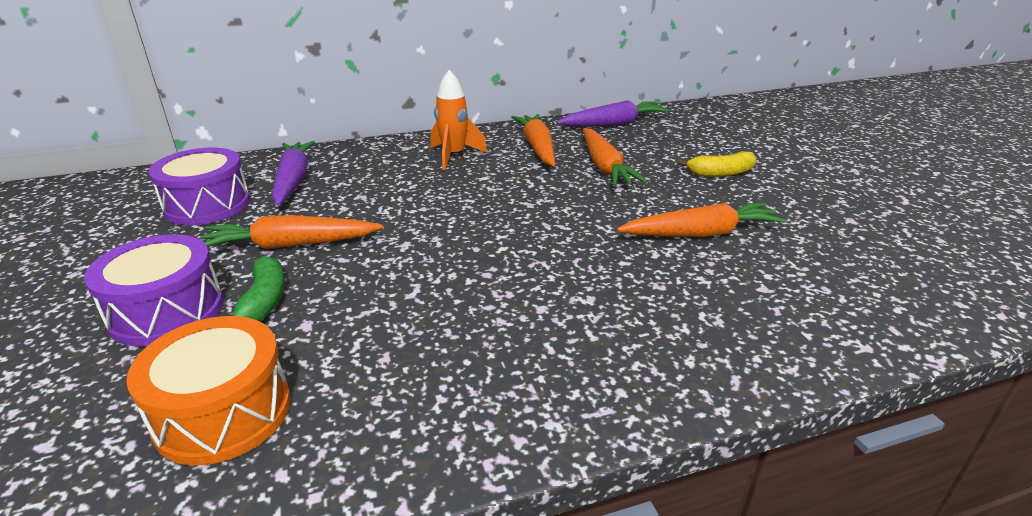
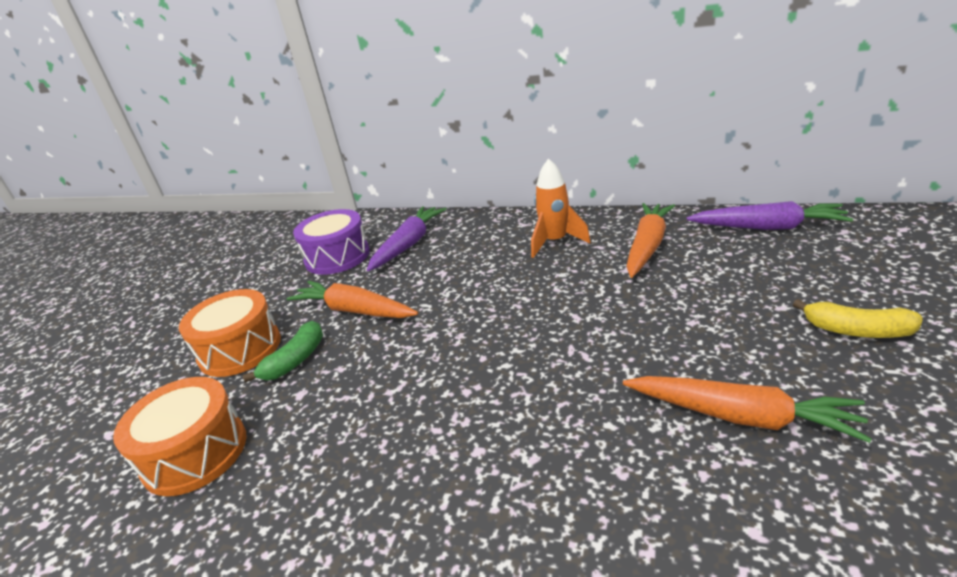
camera: 40 degrees right, 0 degrees up
(167, 311) = (240, 349): purple drum -> orange drum
(605, 167) = (702, 287): orange carrot -> none

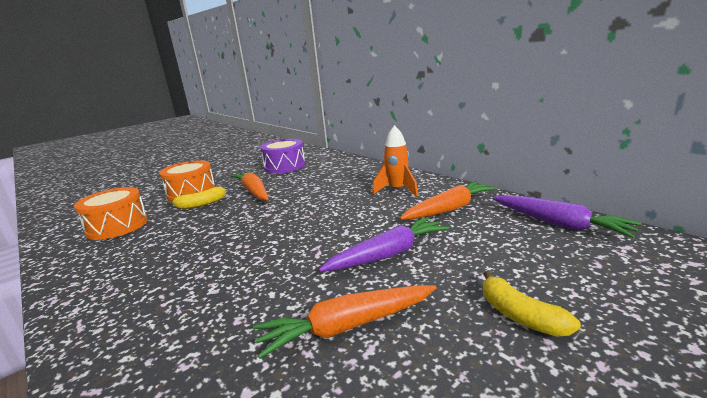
camera: 30 degrees right, 10 degrees down
(295, 360) = (201, 204): green banana -> yellow banana
(409, 244) = (323, 170): purple carrot -> purple carrot (388, 254)
(741, 416) = (347, 327): orange carrot -> orange carrot turned 105 degrees clockwise

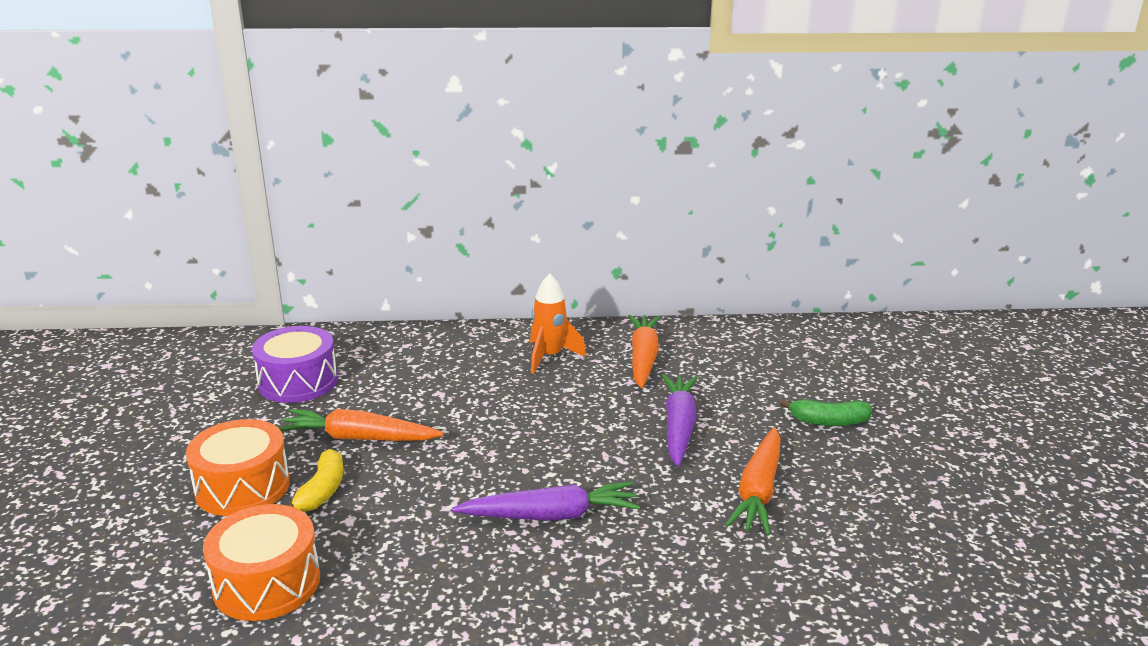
camera: 55 degrees left, 5 degrees up
(520, 315) = (828, 421): yellow banana -> green banana
(559, 224) = (746, 337): purple carrot -> purple carrot (551, 515)

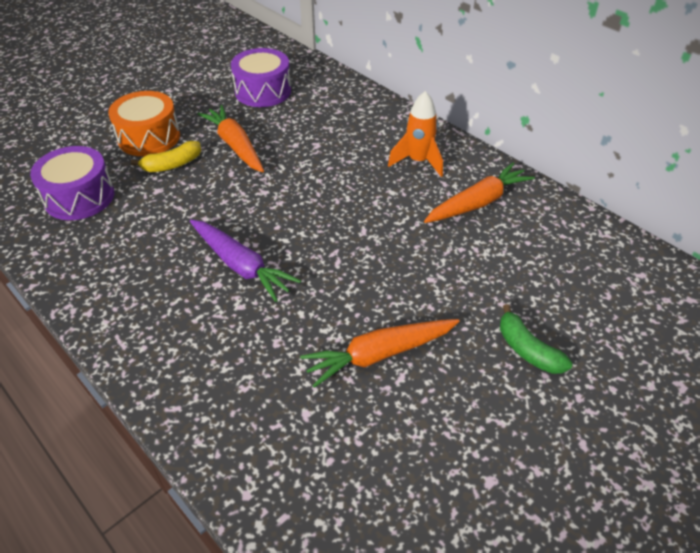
camera: 50 degrees right, 20 degrees up
(267, 583) = (79, 197): orange drum -> purple drum
(678, 426) = (412, 268): purple carrot -> none

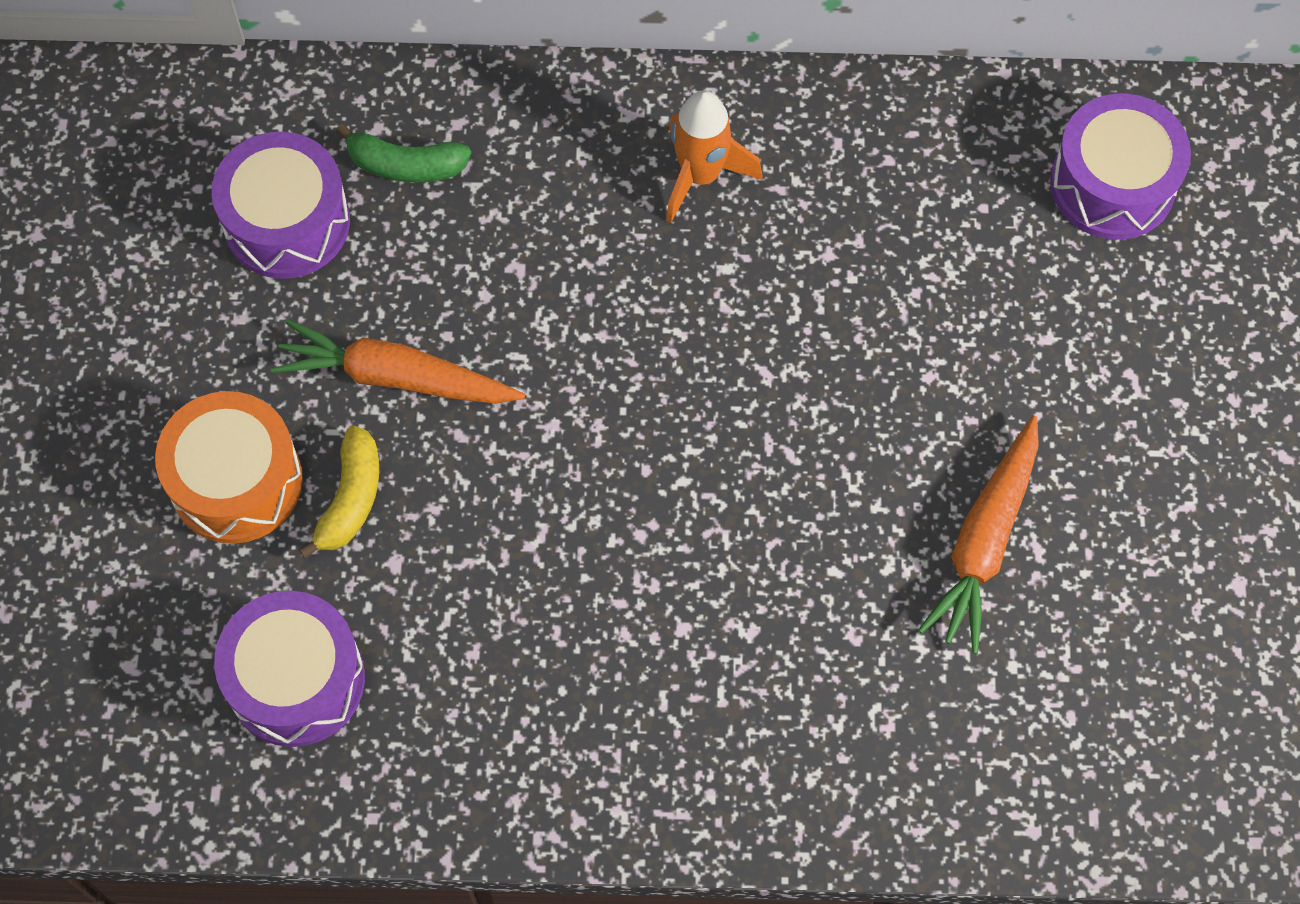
camera: 45 degrees left, 20 degrees up
(241, 266) = (678, 573): purple carrot -> none
(478, 202) = (858, 188): orange carrot -> none
(527, 349) = (1130, 383): green banana -> green banana (405, 165)
(603, 273) = (1112, 184): none -> purple drum

